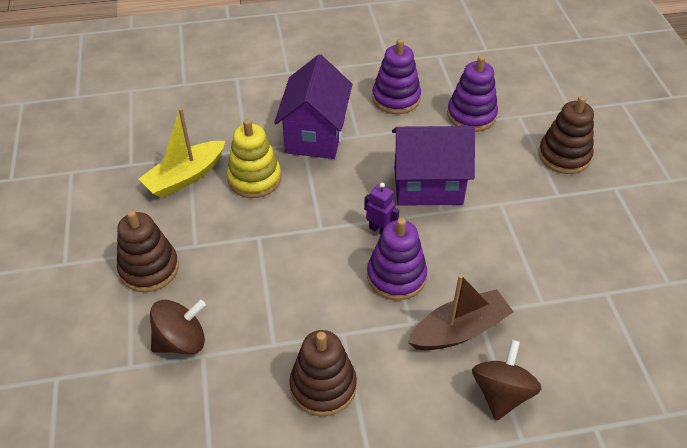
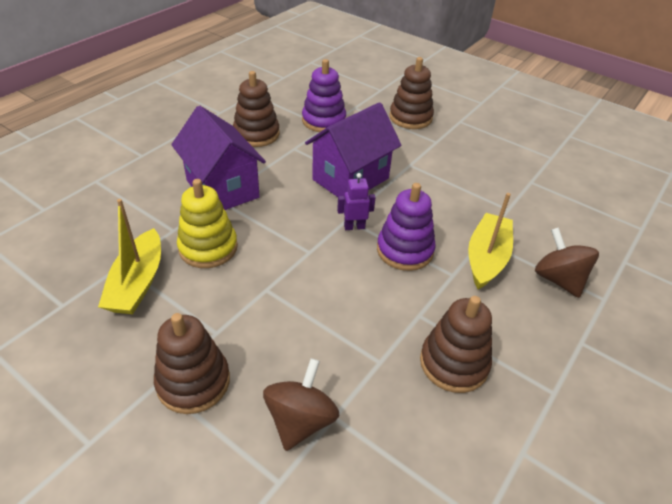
camera: 45 degrees left, 5 degrees down
(396, 98) = (256, 134): purple stacking toy -> brown stacking toy
(459, 330) = (486, 258): brown boat -> yellow boat

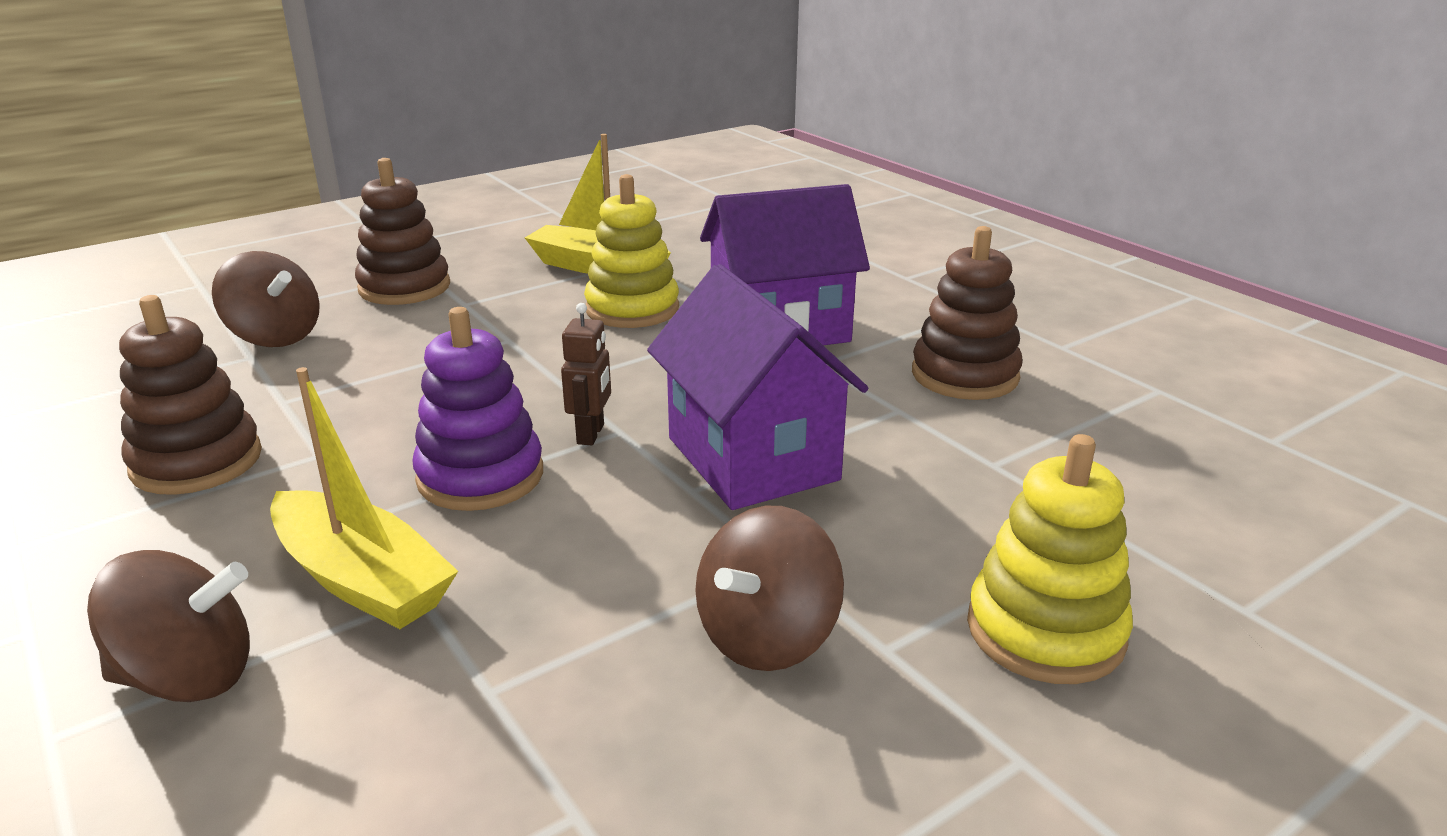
camera: 110 degrees right, 15 degrees down
(323, 121) = (1024, 465): purple stacking toy -> none
(354, 227) = (591, 434): purple robot -> brown robot
(410, 117) = (1045, 631): brown stacking toy -> yellow stacking toy
(447, 162) = (767, 637): none -> brown spinning top

